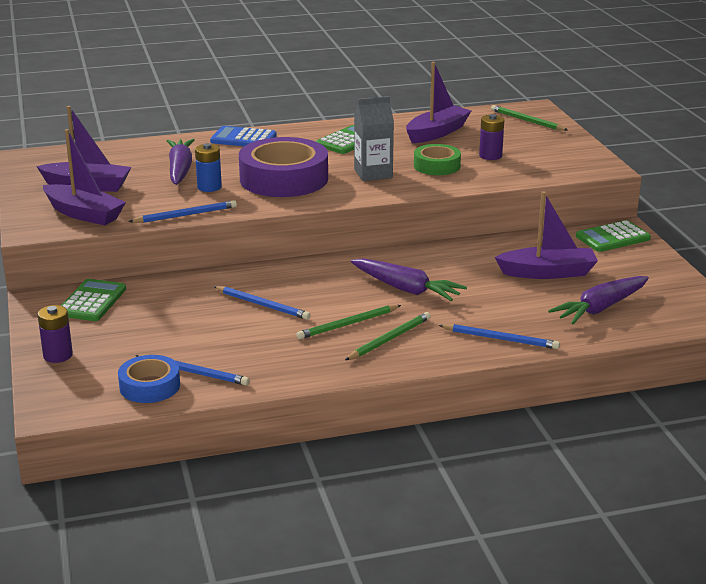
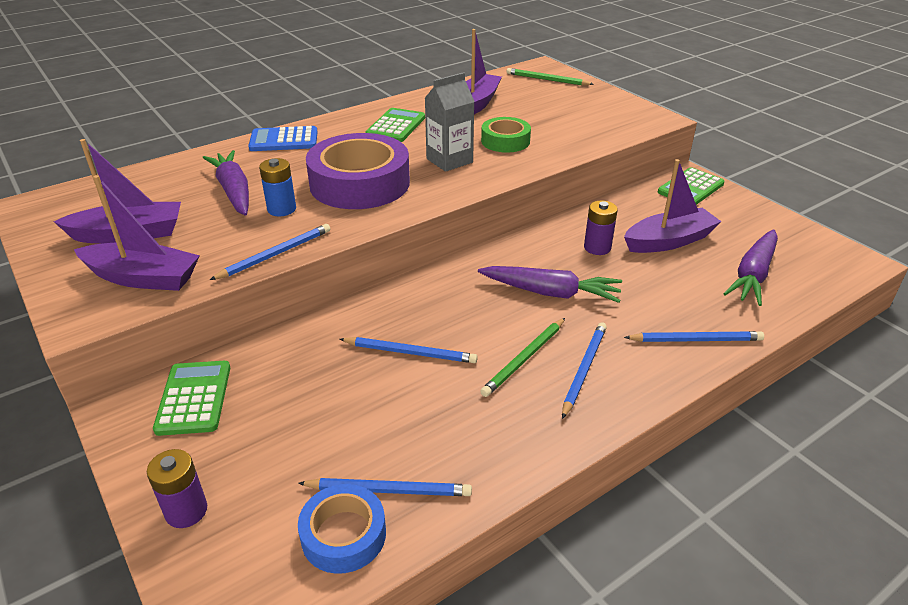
camera: 20 degrees left, 10 degrees up
(389, 339) = (584, 369): green pencil -> blue pencil
(490, 156) = (546, 121): purple battery -> purple battery (597, 248)

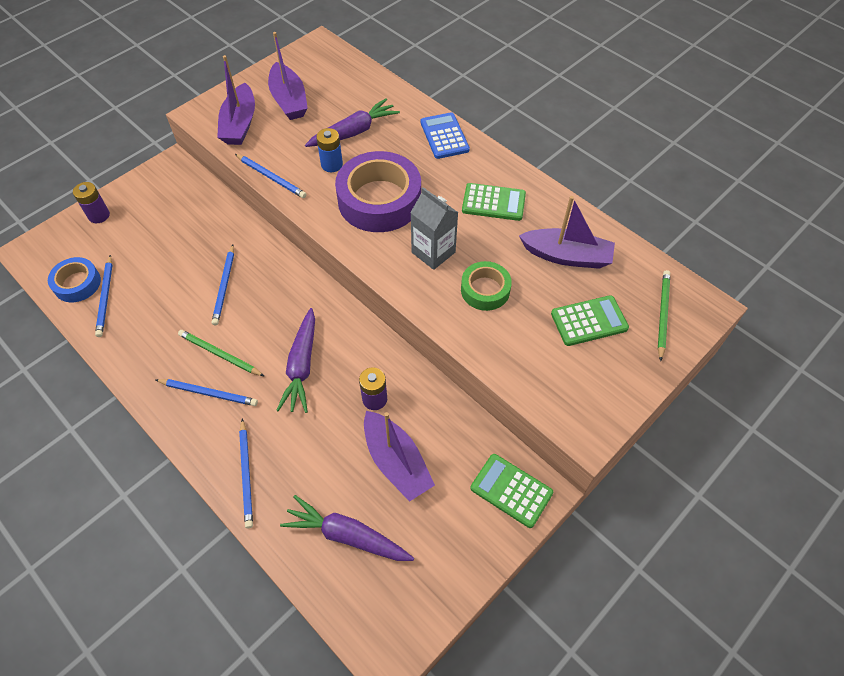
camera: 80 degrees right, 20 degrees up
(194, 398) = (181, 191): green calculator -> green calculator (589, 321)

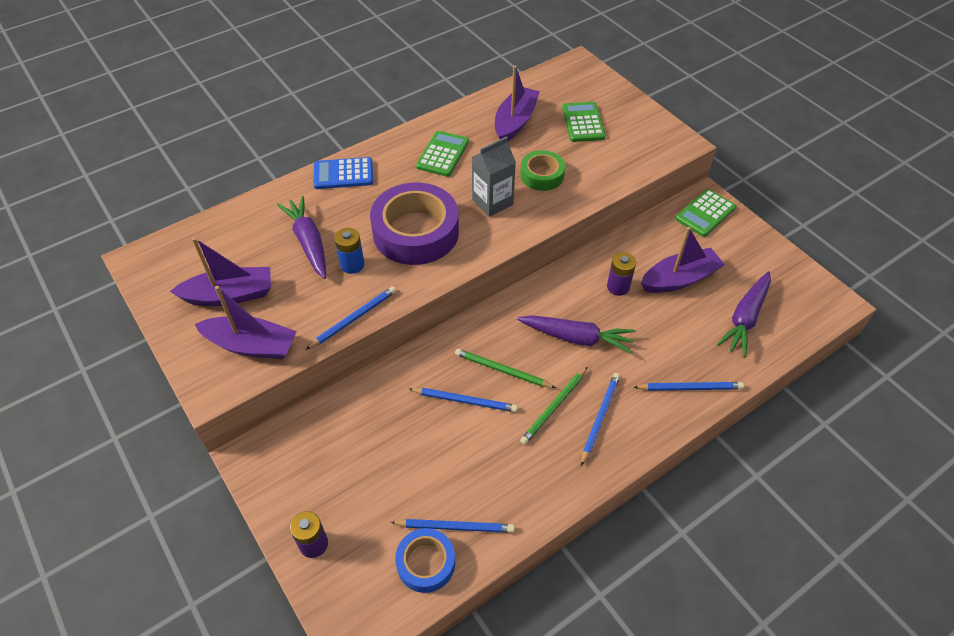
camera: 80 degrees left, 5 degrees down
(662, 314) = (582, 85): green pencil -> green pencil (502, 370)

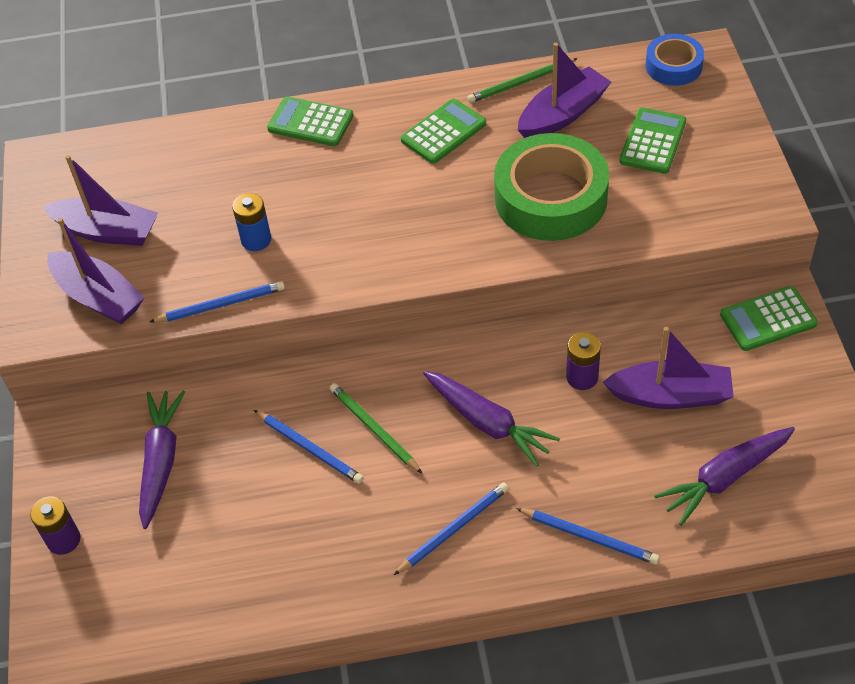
camera: 30 degrees right, 0 degrees up
(308, 242) = (224, 196): purple carrot -> purple carrot (161, 461)
(343, 174) = (310, 123): blue calculator -> green calculator
(416, 232) = (351, 223): purple tape -> none
(426, 563) = (163, 608): blue tape -> blue tape (673, 66)
(455, 527) = (216, 583): blue pencil -> none
(492, 202) = (466, 214): grey carton -> none
(542, 175) = (551, 198): green tape -> green tape, size x1.85
(554, 407) = (407, 495): green pencil -> green pencil (521, 83)

